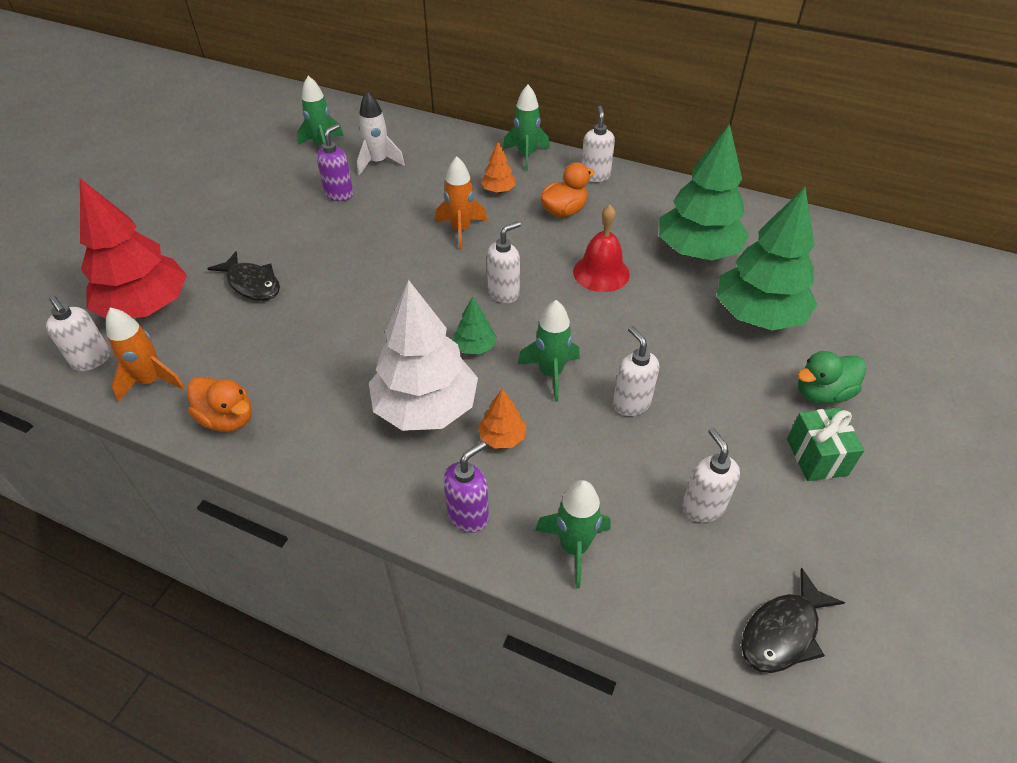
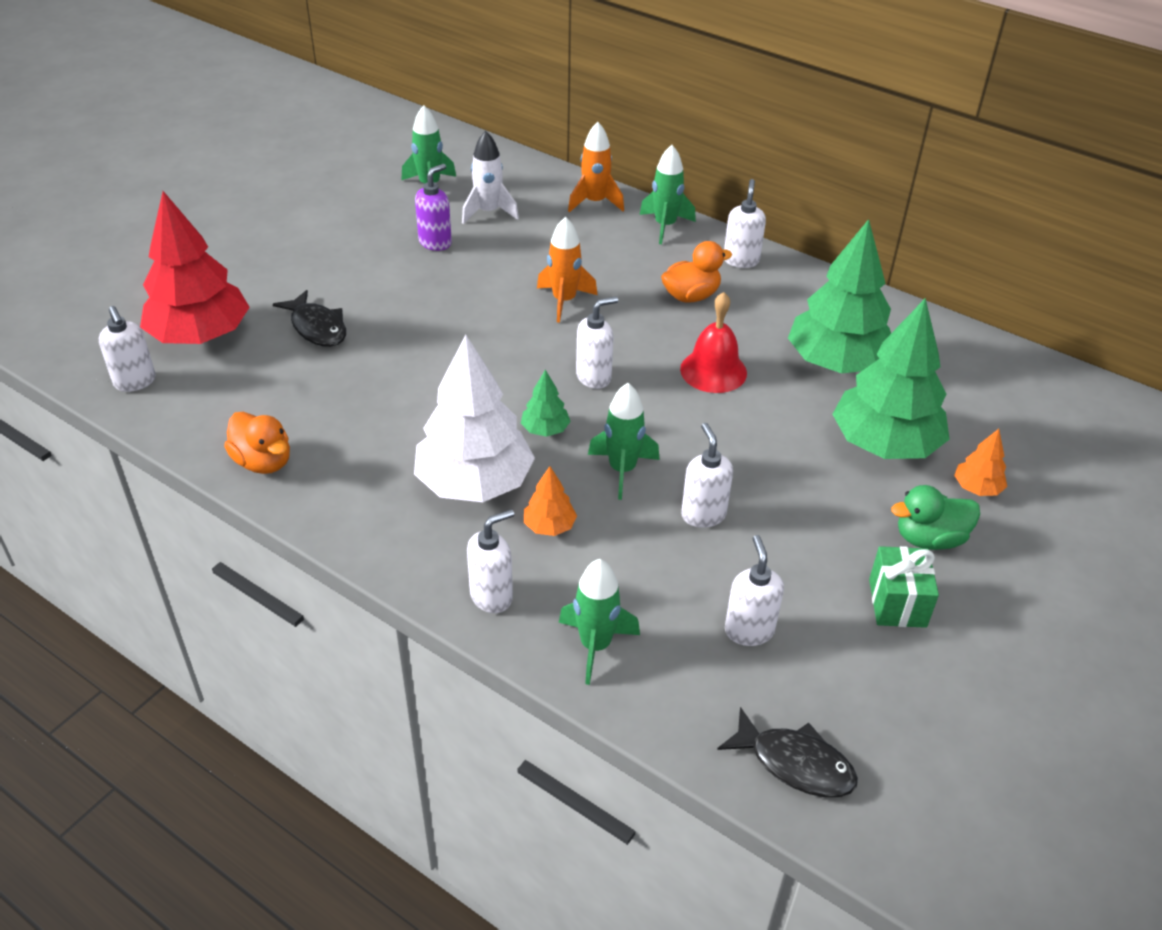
camera: 10 degrees right, 5 degrees down
(152, 381) = (192, 412): orange rocket -> orange rocket (595, 202)
(468, 515) = (492, 596): purple soap dispenser -> white soap dispenser
(498, 190) = (620, 262): orange tree -> orange tree (976, 488)
(783, 632) = (795, 763): black fish -> black fish turned 120 degrees counterclockwise

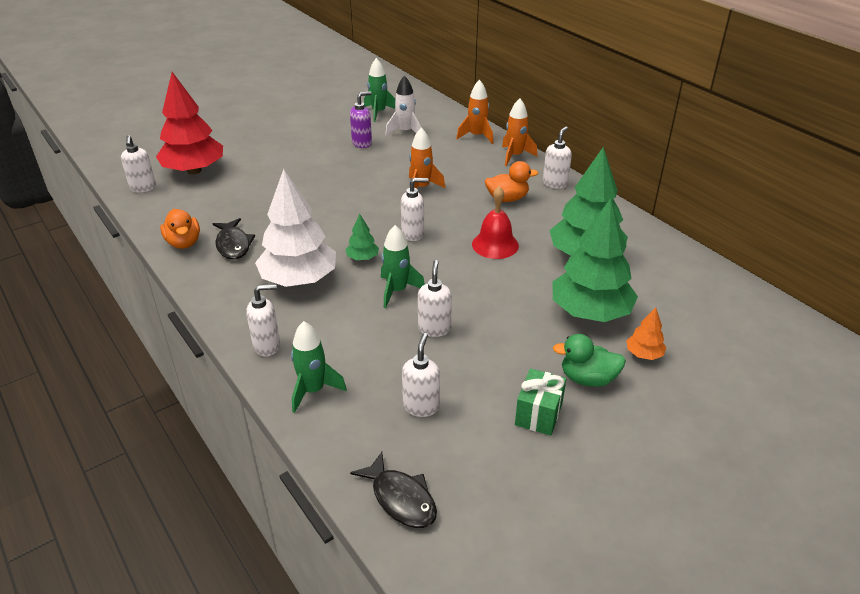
camera: 20 degrees right, 5 degrees down
(317, 327) = (262, 177): black fish -> black fish (233, 245)
(549, 526) = (329, 314): orange tree -> none
(665, 226) = (515, 156): green rocket -> orange rocket

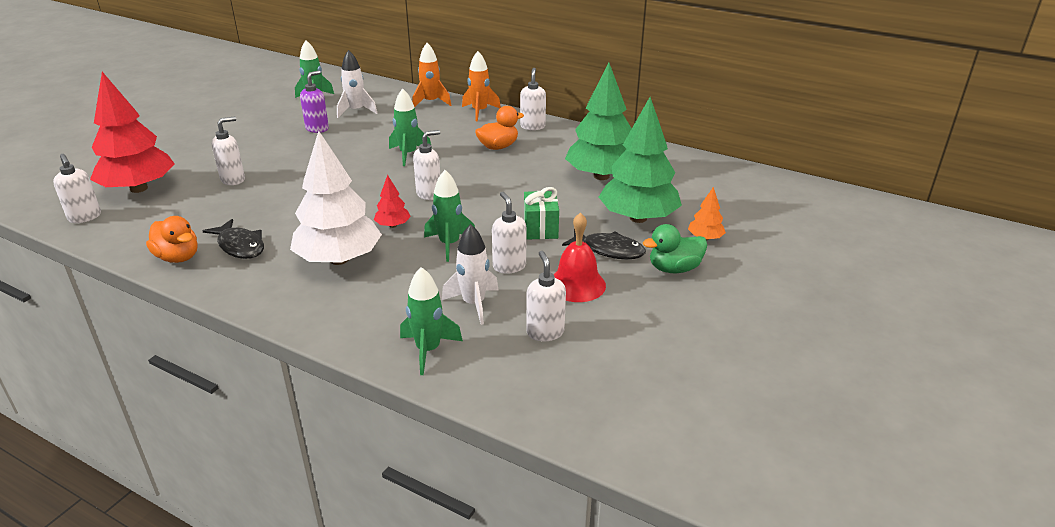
camera: 25 degrees left, 5 degrees down
(267, 346) = (349, 326): white soap dispenser -> white soap dispenser (233, 179)
(362, 258) = (393, 225): green tree -> red tree
(379, 357) = (473, 304): none -> white rocket
(401, 498) = (583, 412): black fish -> black fish (608, 250)
(421, 188) = (408, 154): orange rocket -> green rocket
(495, 245) = (515, 185): red bell -> red bell (577, 284)
(538, 414) = (654, 307): green gift -> green gift (540, 229)

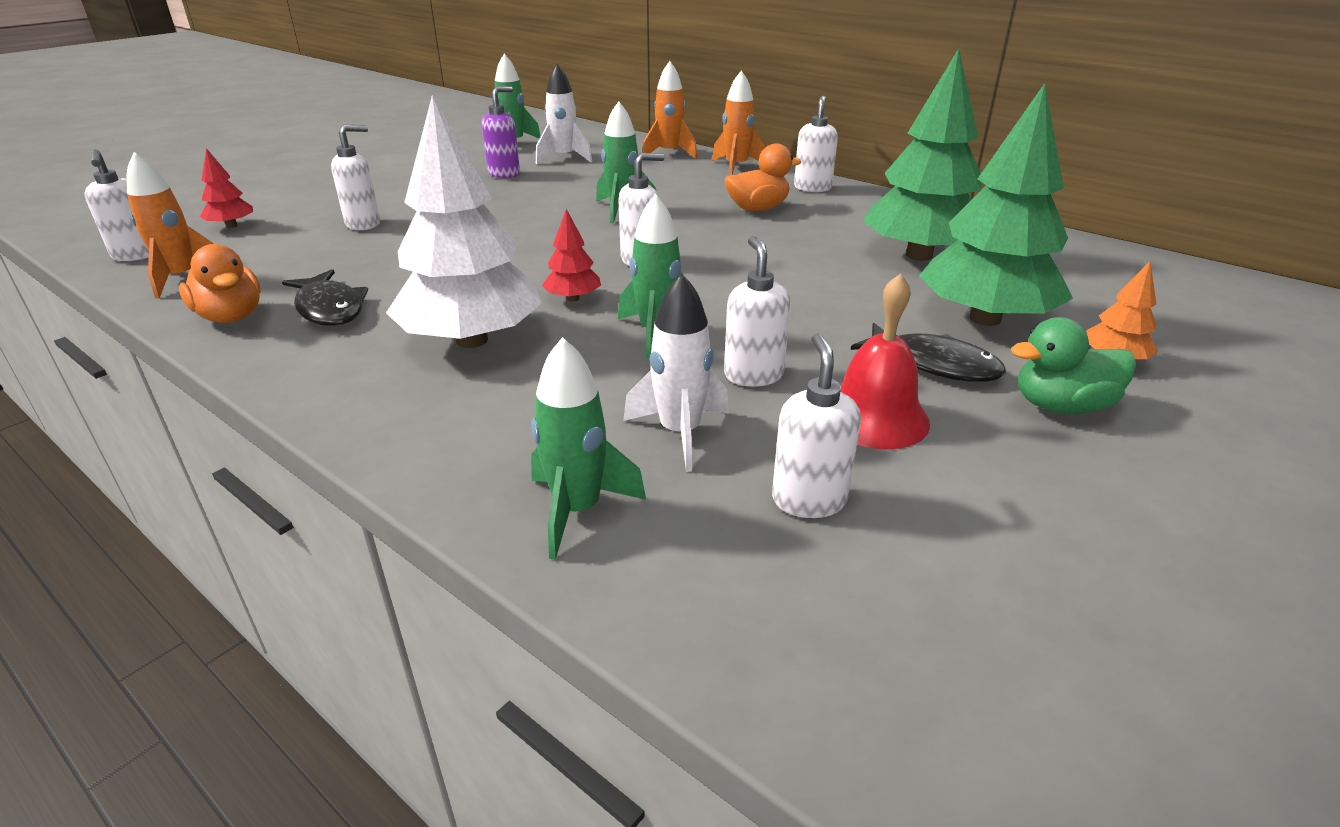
camera: 10 degrees right, 0 degrees up
(128, 233) = (182, 278): none -> orange rocket
(139, 188) = (232, 226): red tree -> red tree, size x0.44
(540, 229) = (814, 322): green gift -> none

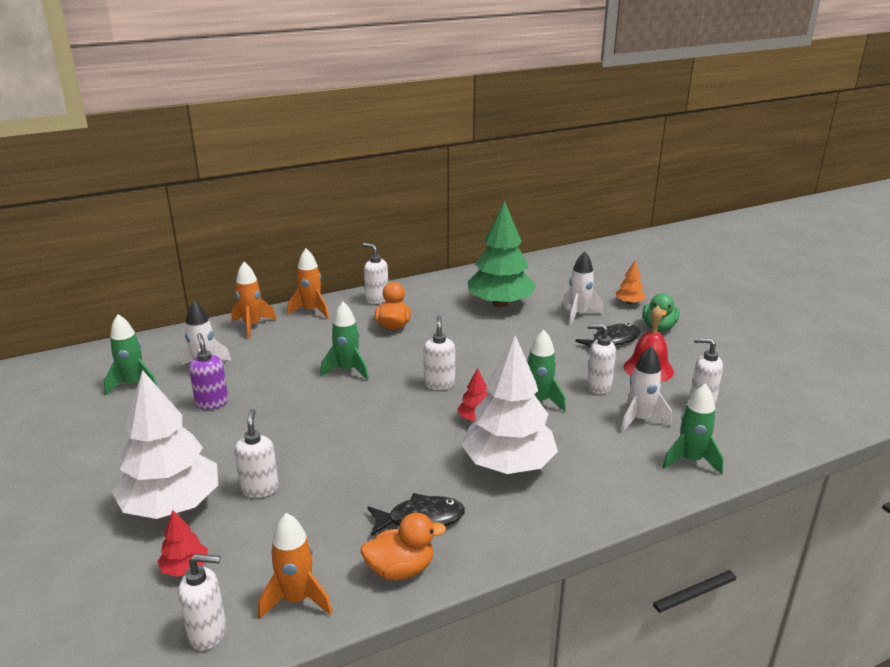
camera: 65 degrees left, 5 degrees down
(325, 200) = (172, 505): none -> white tree
(985, 319) = (578, 314): green tree -> white rocket

